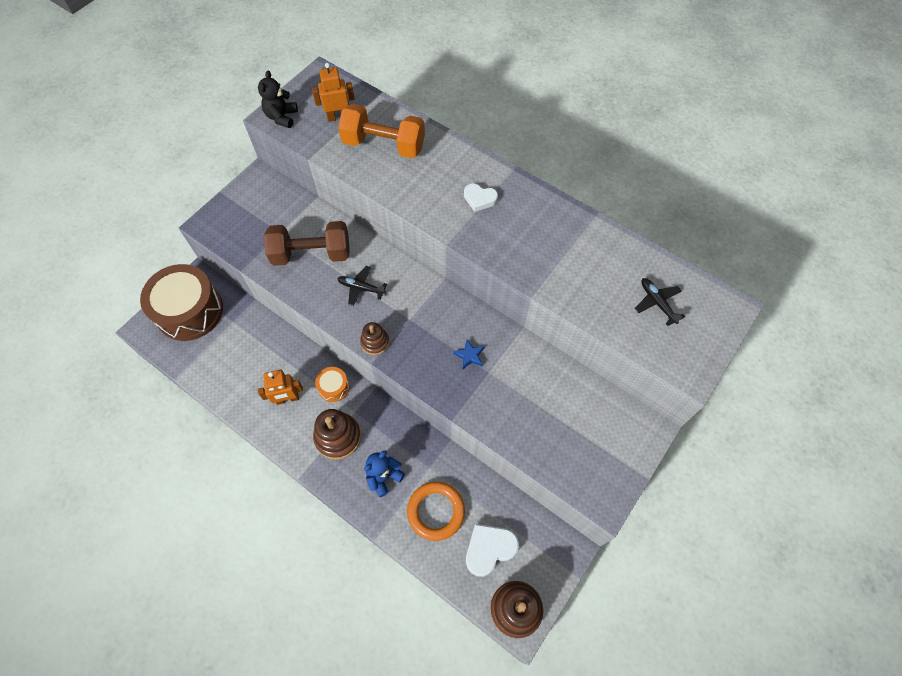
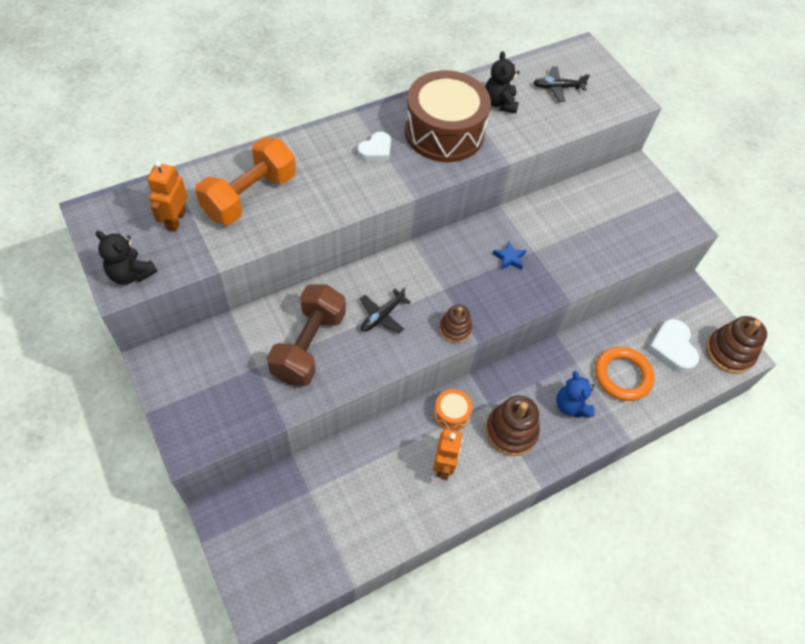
camera: 70 degrees left, 5 degrees down
(189, 311) = (265, 538): brown drum -> brown drum (444, 132)
(599, 264) = (499, 103): none -> black teddy bear

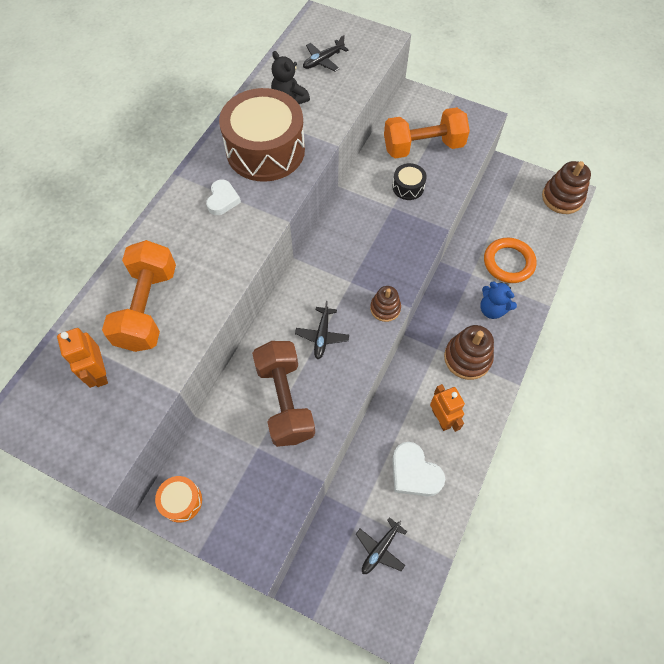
camera: 30 degrees left, 5 degrees up
(131, 274) = (100, 449): black teddy bear -> none
(300, 531) = (380, 549): none -> black plane
(451, 414) = (416, 375): orange drum -> orange drum (181, 501)
(509, 258) = (379, 224): blue star -> none
(563, 243) = (408, 187): none -> black drum
(607, 217) = (423, 147): none -> orange dumbbell
(671, 349) = (524, 220): white heart -> white heart (414, 473)

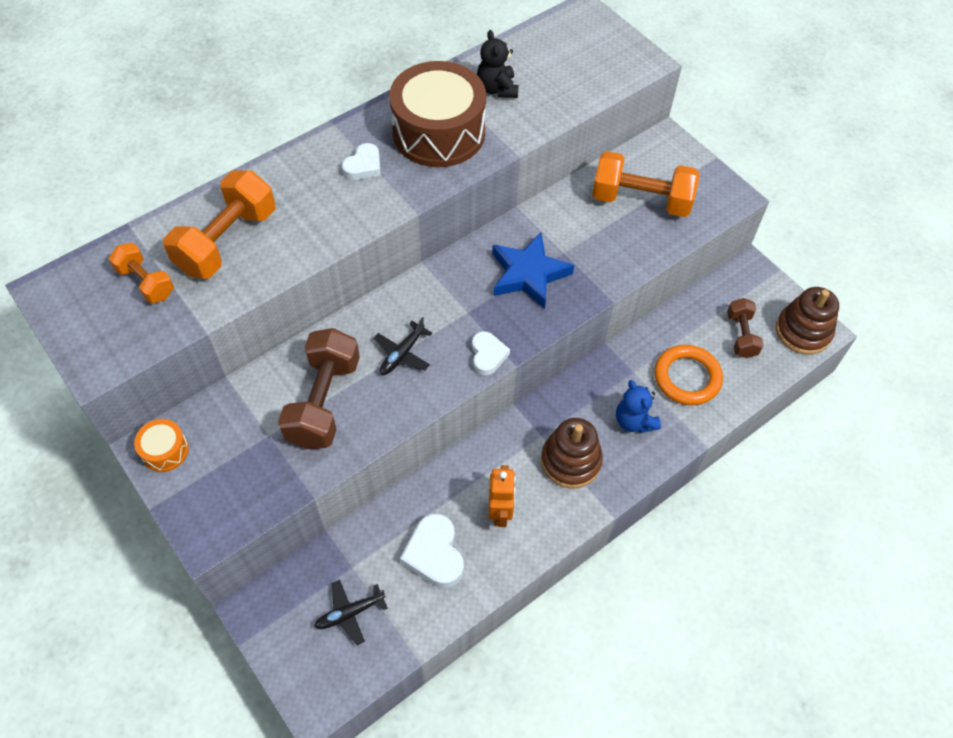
camera: 25 degrees right, 5 degrees down
(99, 373) = (146, 282): orange robot -> orange dumbbell
(323, 60) = (560, 61): black plane -> none
(377, 234) = (528, 274): none -> blue star
(385, 308) = (487, 355): brown stacking toy -> white heart
(408, 187) = (595, 237): black drum -> none
(525, 217) = (741, 335): none -> brown dumbbell

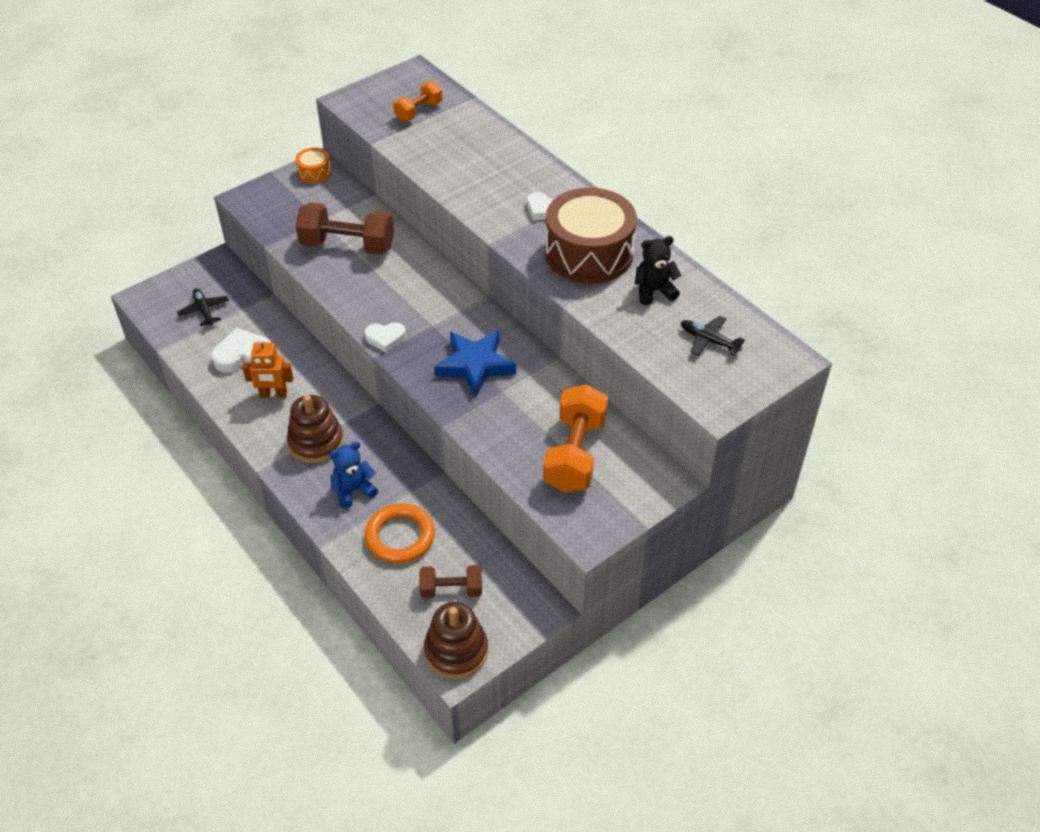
camera: 90 degrees right, 10 degrees down
(227, 241) = (458, 144): orange dumbbell -> none
(402, 354) = (390, 286): black plane -> black plane (709, 340)

